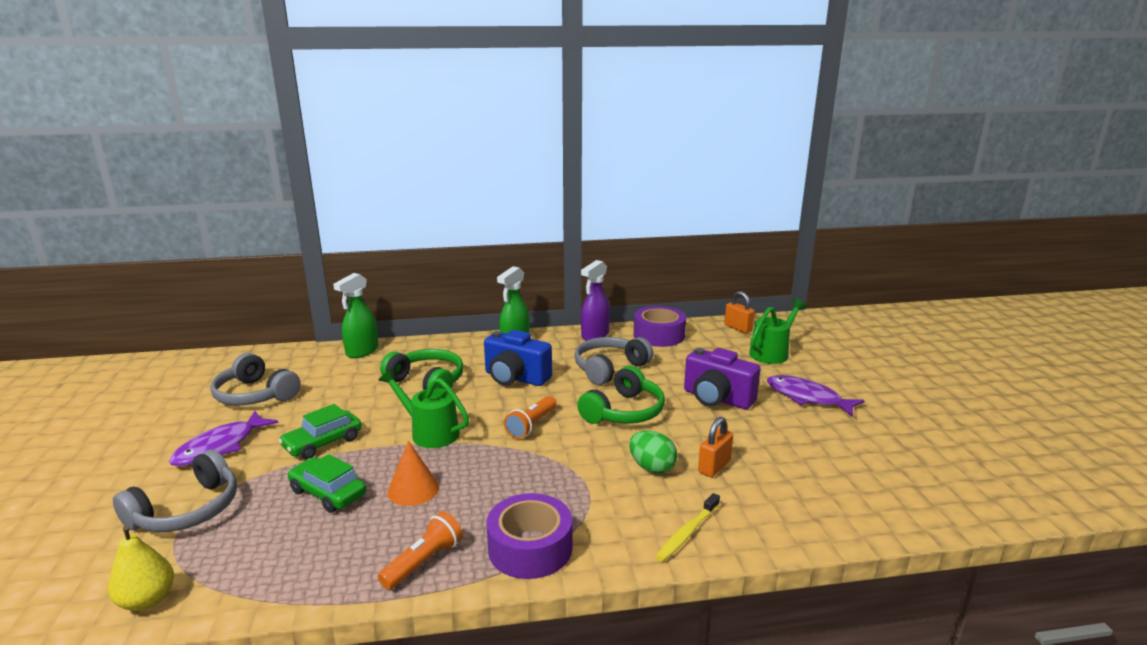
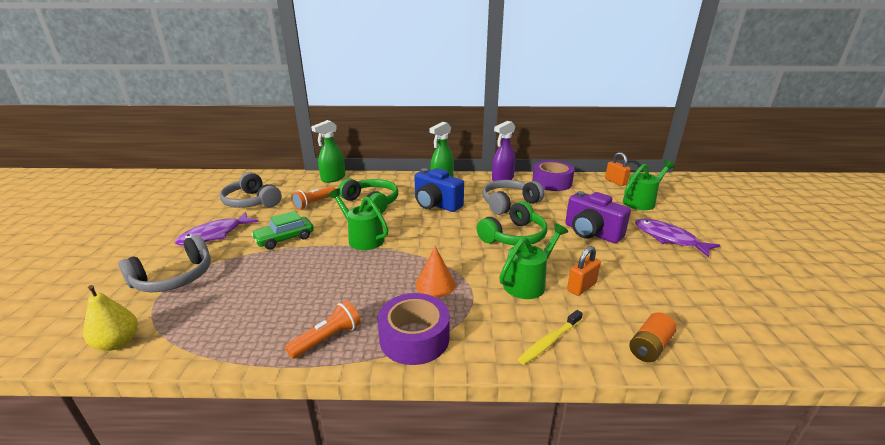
camera: 10 degrees right, 5 degrees up
(328, 493) = (275, 275): green car -> none
(413, 489) = (337, 280): orange cone -> orange cone (435, 284)
(531, 425) = (439, 240): orange flashlight -> orange flashlight (314, 203)
(652, 468) = (528, 282): green egg -> green watering can
(796, 525) = (650, 346): none -> orange battery

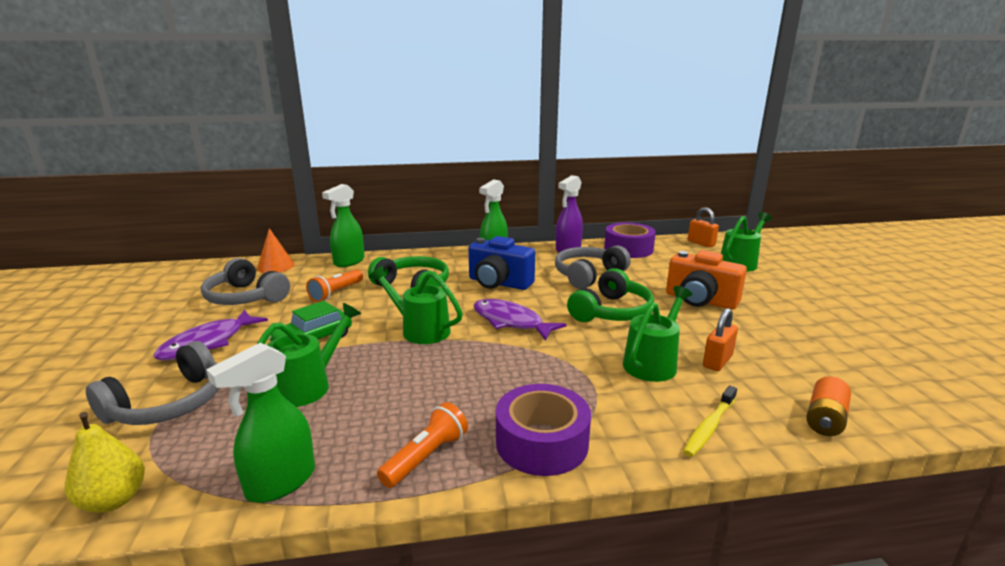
camera: 10 degrees left, 5 degrees down
(224, 345) = (280, 483): none -> green spray bottle
(268, 274) = (308, 385): none -> green watering can
(435, 284) = (540, 376): orange cone -> orange cone (276, 266)
(591, 233) = (700, 300): purple camera -> orange camera
(668, 238) = (789, 300): purple fish -> purple fish (511, 322)

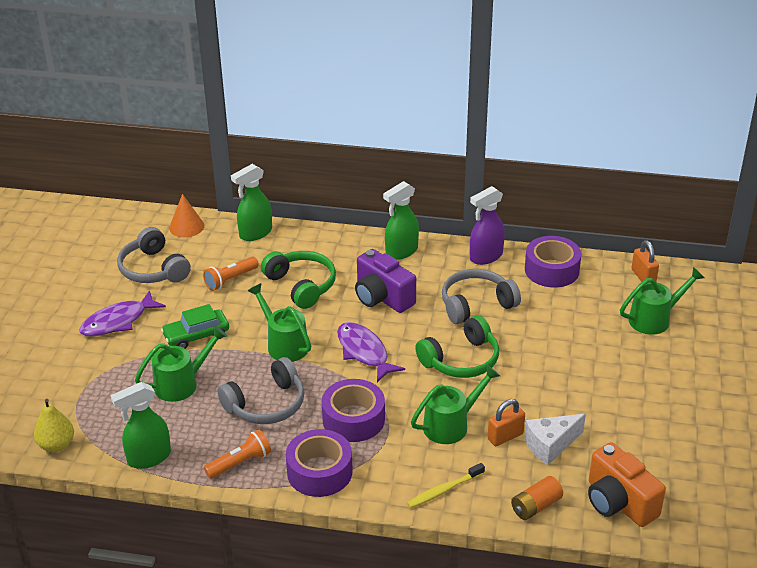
camera: 20 degrees right, 15 degrees up
(169, 404) = (88, 378): grey headphones -> grey headphones (266, 404)
(499, 283) = (382, 297): blue camera -> purple camera
(543, 379) = (353, 419): none -> purple tape
(700, 300) = (557, 364): orange camera -> orange camera (618, 502)
(769, 359) = (550, 445): none -> white cheese

